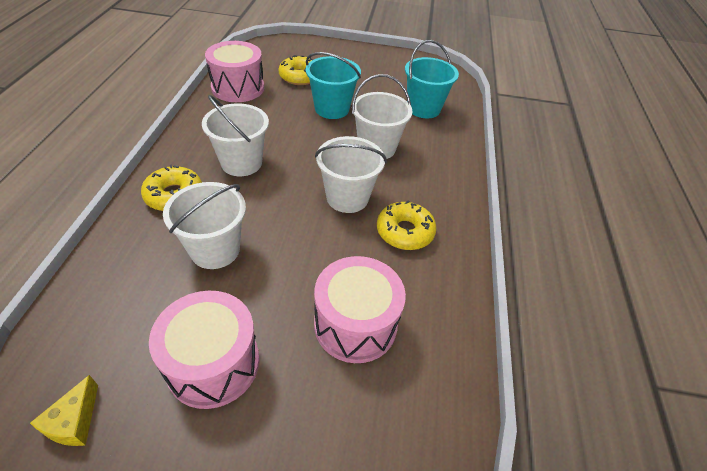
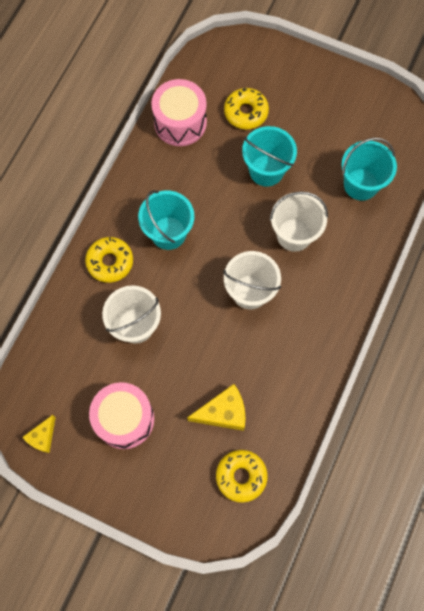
camera: 20 degrees right, 25 degrees up
(241, 163) = (168, 233): white bucket -> turquoise bucket
(355, 324) = (223, 412): pink drum -> yellow cheese
(405, 232) = (286, 338): yellow donut -> yellow donut (241, 476)

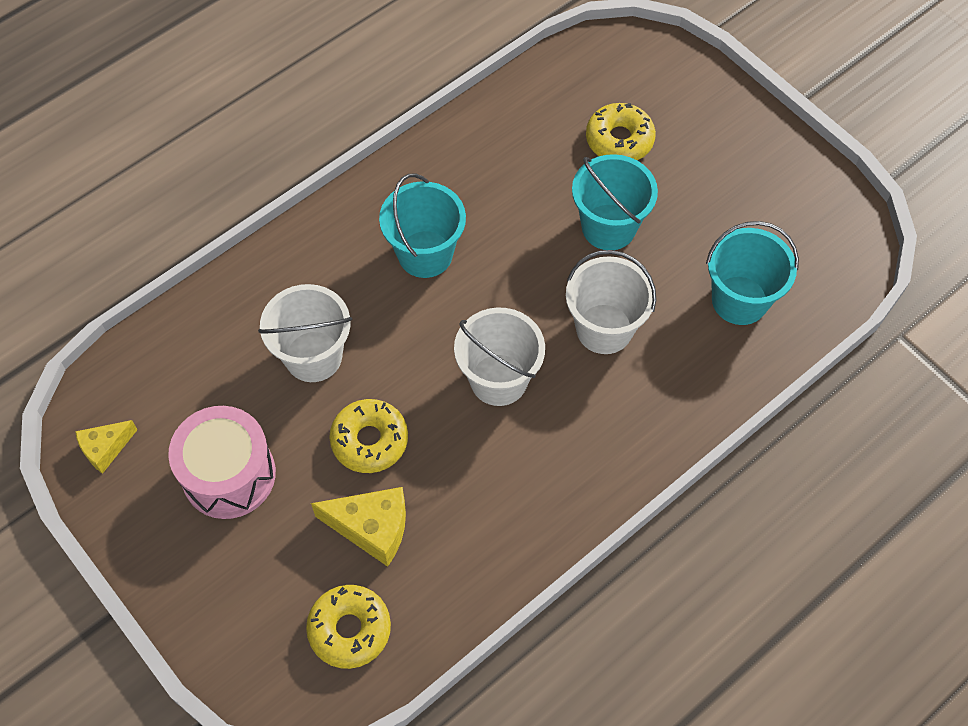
camera: 25 degrees right, 10 degrees down
(110, 262) = (324, 259): yellow donut -> yellow donut (369, 440)
(180, 122) = (519, 118): pink drum -> none

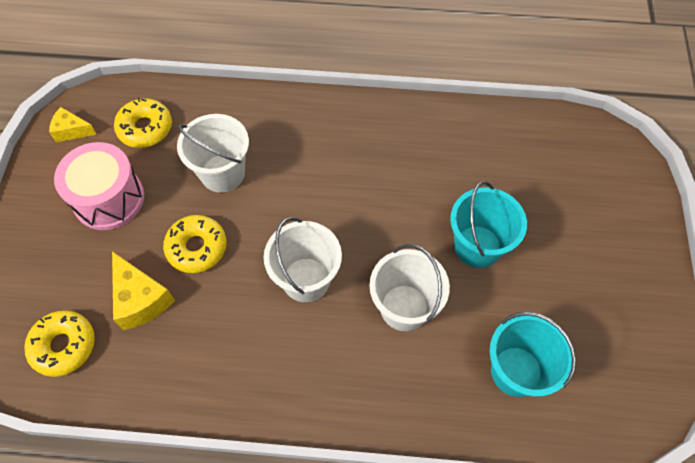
camera: 45 degrees right, 0 degrees up
(425, 254) = (347, 168): turquoise bucket -> none
(619, 140) = (544, 198): yellow donut -> yellow donut (145, 128)

